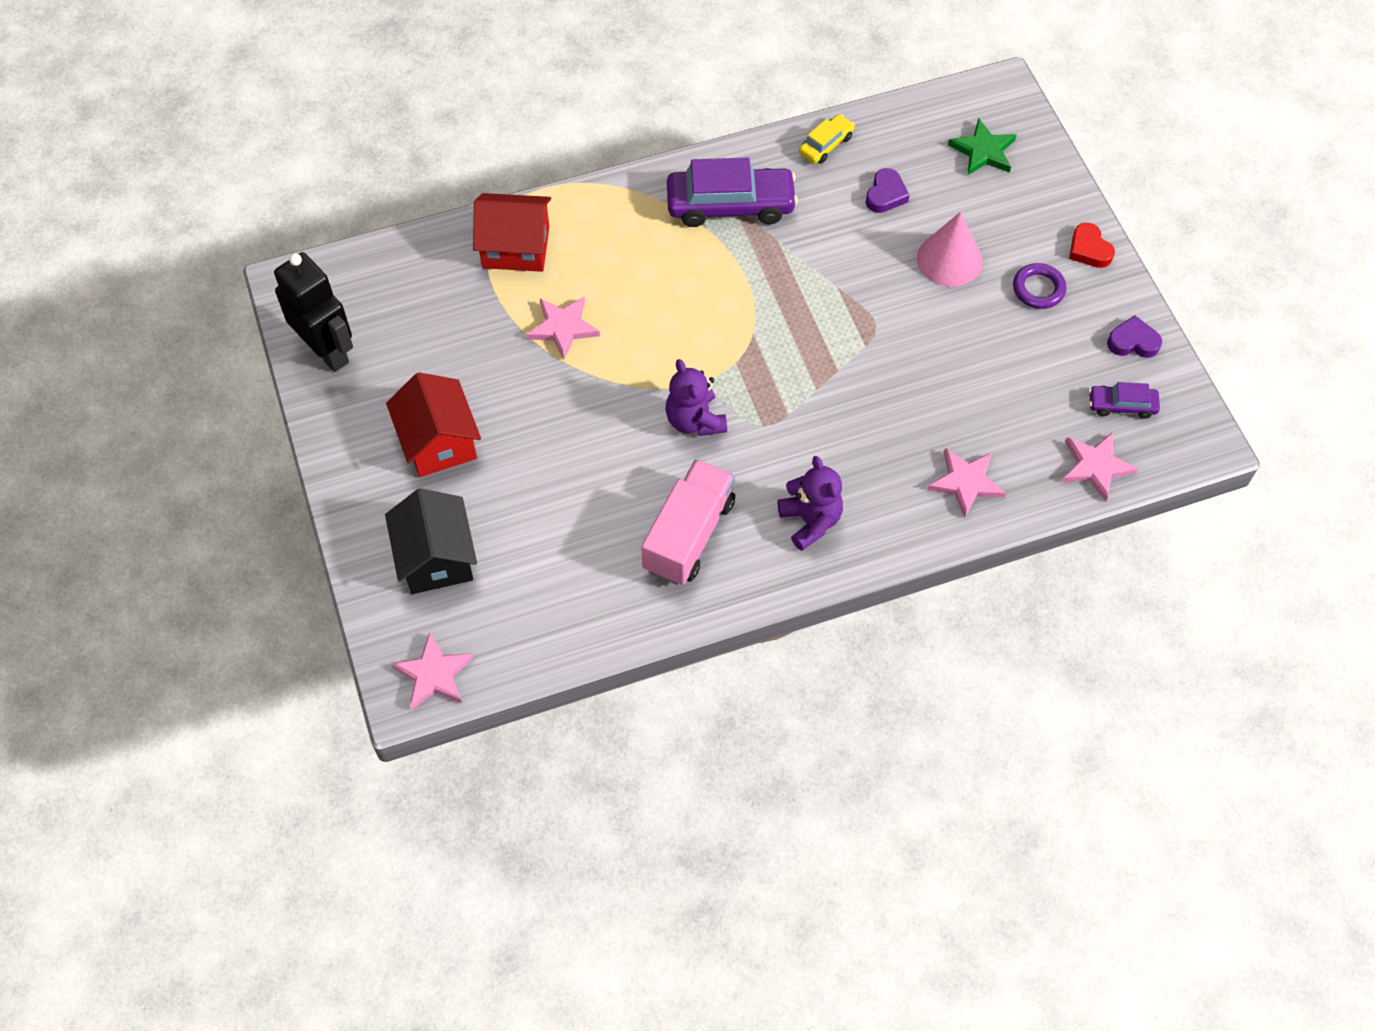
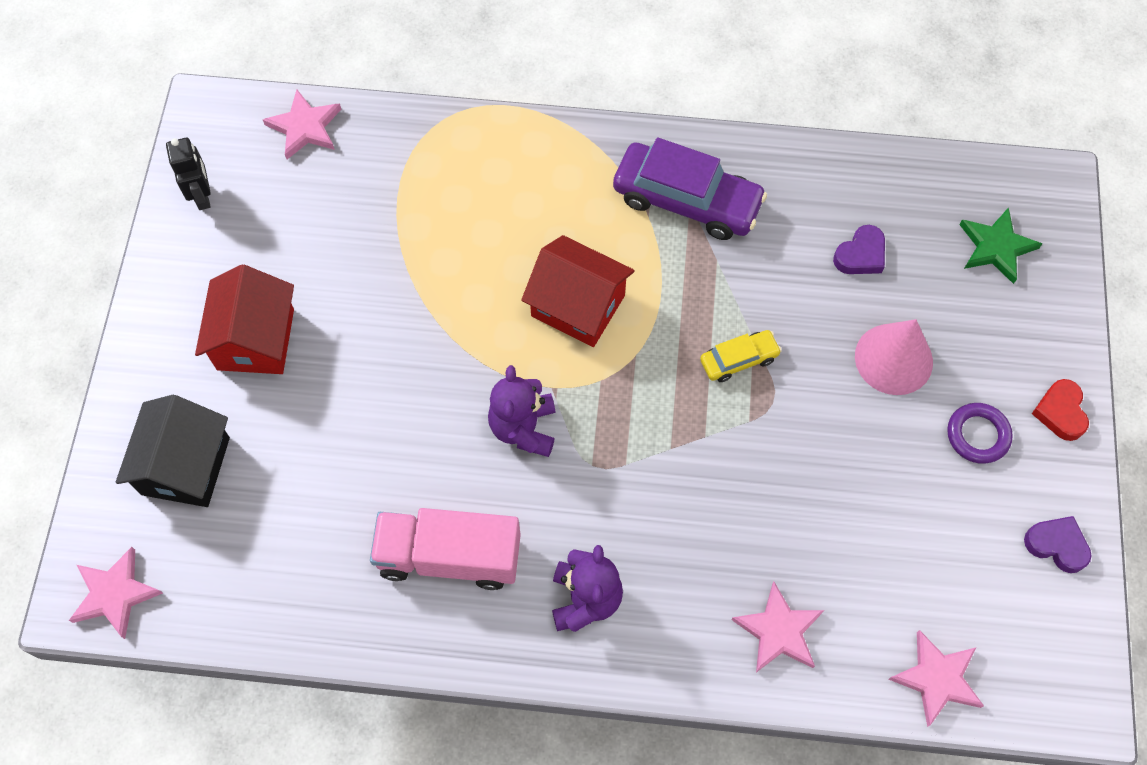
camera: 25 degrees right, 5 degrees up
(327, 351) = (202, 195): black robot -> black robot, size x0.58
(516, 247) = (443, 159): red house -> red house (578, 306)
(563, 328) = (443, 267): pink star -> pink star (305, 127)
(689, 535) = (449, 556): pink truck -> pink truck turned 135 degrees counterclockwise
(826, 145) = (824, 172): yellow car -> yellow car (739, 360)
(1121, 405) = (1005, 617): purple car -> none

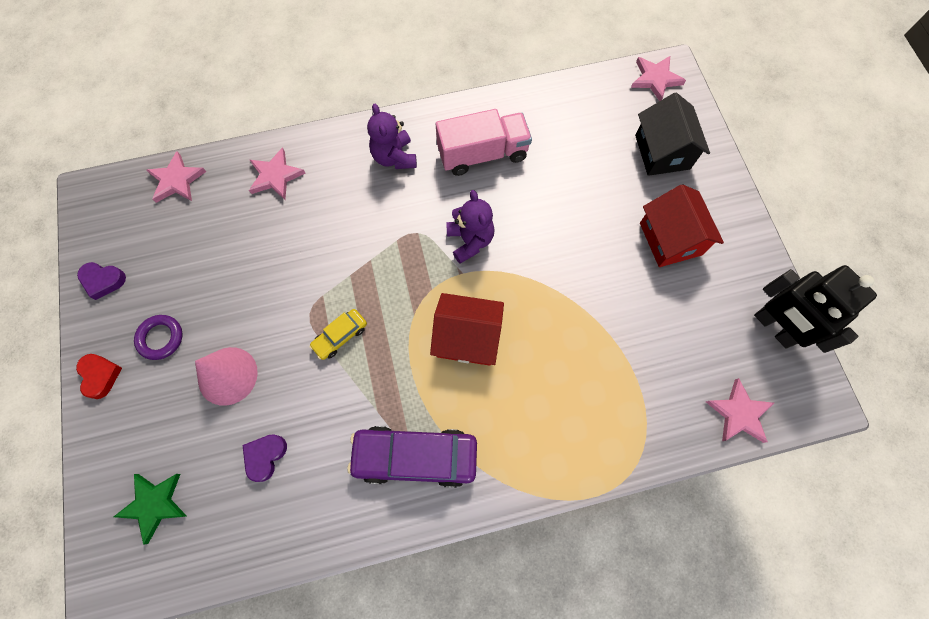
camera: 160 degrees right, 5 degrees up
(202, 195) = (774, 327): black robot -> black robot, size x1.74

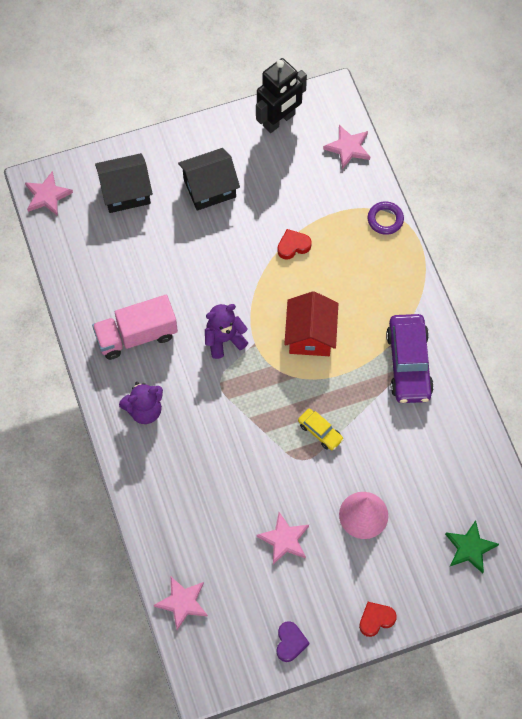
camera: 95 degrees left, 5 degrees down
(161, 338) = (338, 577): purple ring -> purple ring (385, 219)
(265, 456) = (423, 473): purple heart -> none
(275, 176) = (171, 512): pink star -> pink star (284, 540)
(482, 154) = (136, 336): pink truck -> pink truck turned 90 degrees counterclockwise
(590, 328) = (293, 246): none -> red heart
(670, 239) = (209, 188): red house -> black house

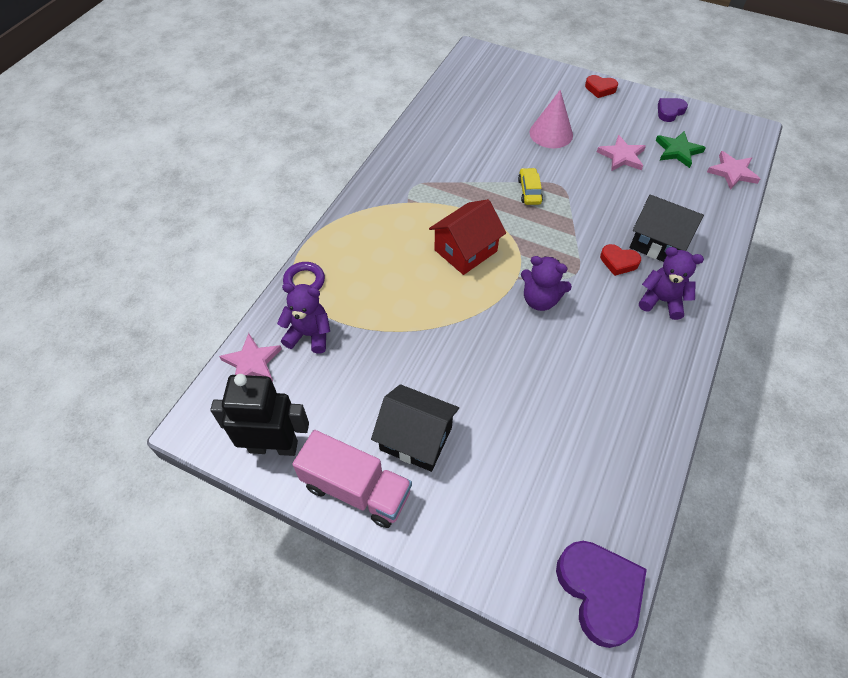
camera: 135 degrees left, 10 degrees down
(47, 195) = (599, 592): pink star -> purple heart
(126, 192) = (504, 513): black house -> black house (658, 243)
(136, 336) = (618, 362): pink truck -> pink truck (356, 489)
(293, 246) = (401, 322): red heart -> red heart (618, 262)
(337, 191) = (309, 334): none -> purple teddy bear
(408, 364) = (417, 183): purple car -> none
(470, 548) = (501, 80): green star -> green star (677, 151)

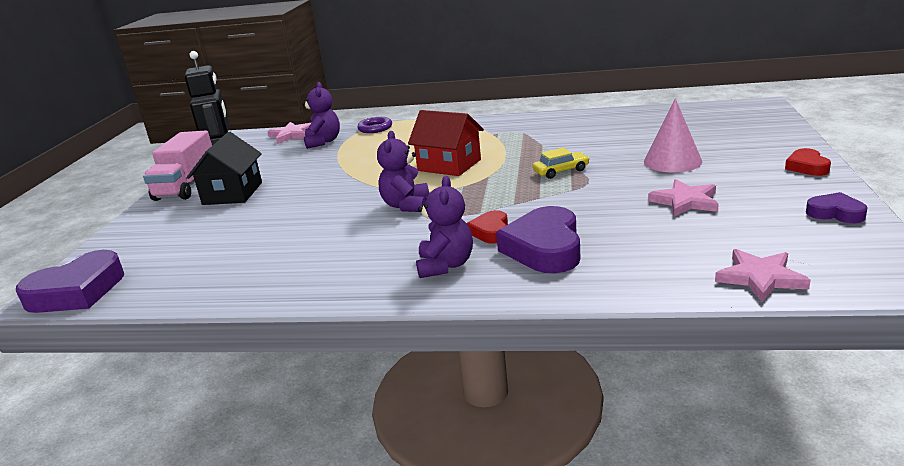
camera: 75 degrees right, 30 degrees down
(658, 243) = (544, 248): black house -> purple heart
(677, 151) = (750, 232): green star -> none

